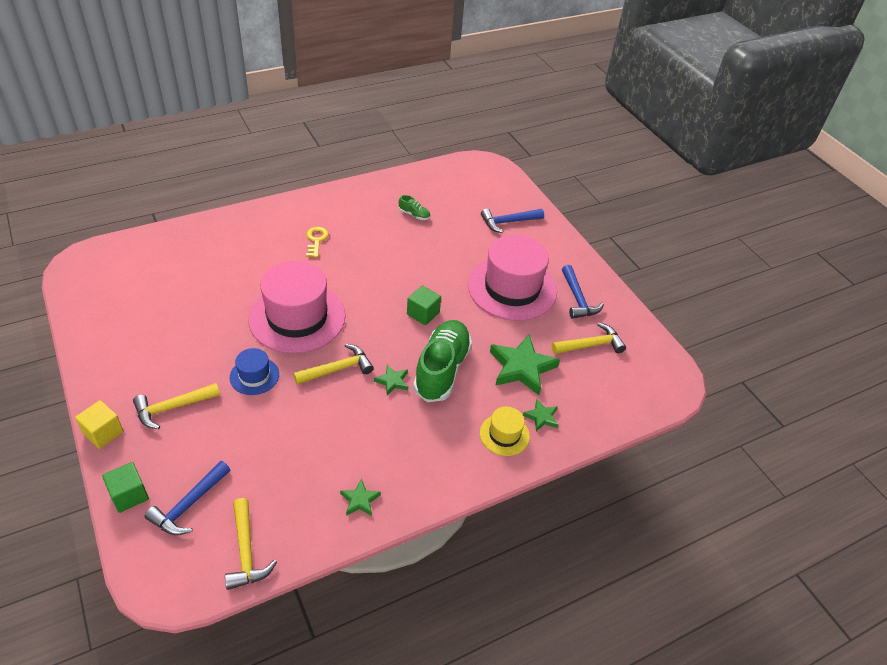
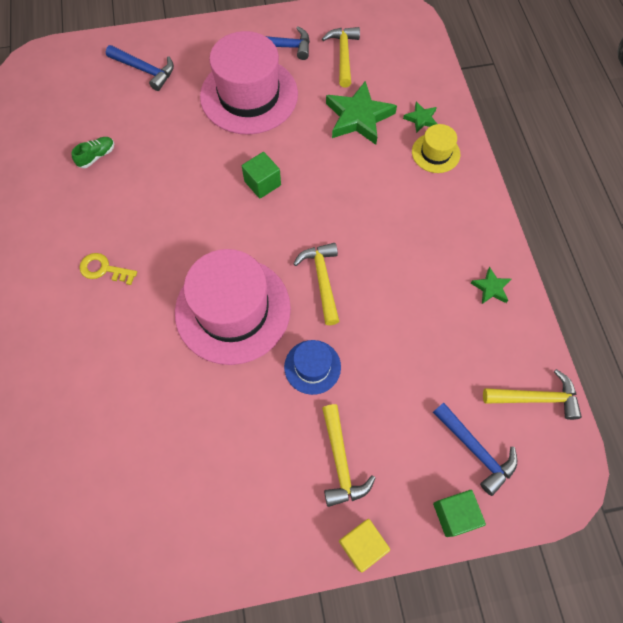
camera: 70 degrees left, 20 degrees up
(392, 381) = (351, 231): green star -> none
(442, 369) = (345, 184): green shoe -> none
(508, 222) = (145, 70): blue hammer -> blue hammer turned 60 degrees counterclockwise

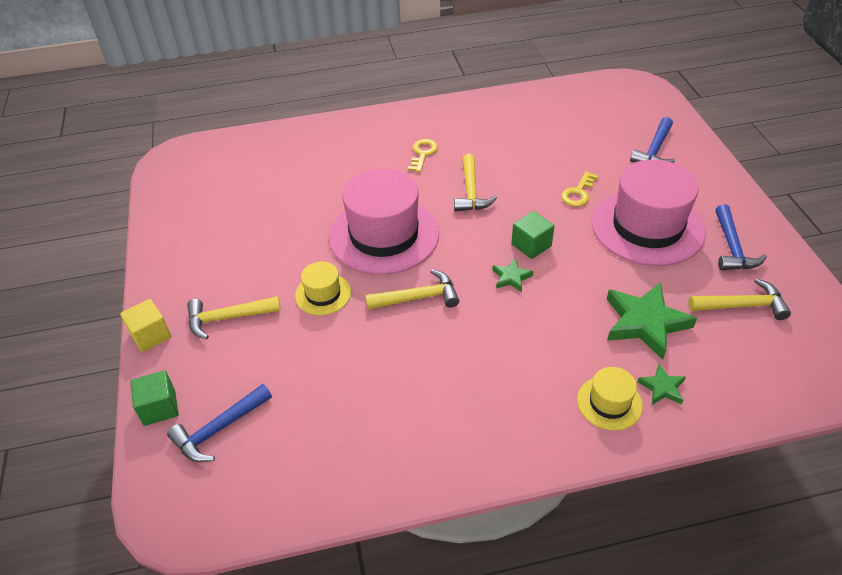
camera: 90 degrees right, 20 degrees down
(97, 156) = (540, 134): green shoe -> none
(195, 137) = (578, 193): none -> yellow key
(312, 367) = (323, 294): blue hat -> yellow hat
(491, 288) = (413, 456): green star -> green star (511, 277)
(536, 398) = (269, 495): yellow hammer -> yellow hammer (471, 191)

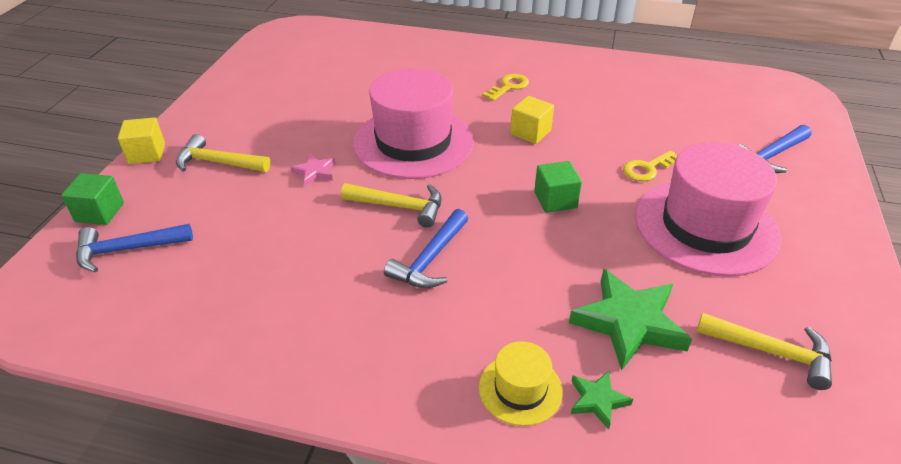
camera: 25 degrees right, 5 degrees down
(323, 294) = (315, 172): yellow hat -> pink star
(471, 191) = (530, 132): yellow hammer -> yellow cube
(511, 277) = (509, 222): green star -> none
(732, 247) = (802, 284): blue hammer -> blue hammer (430, 259)

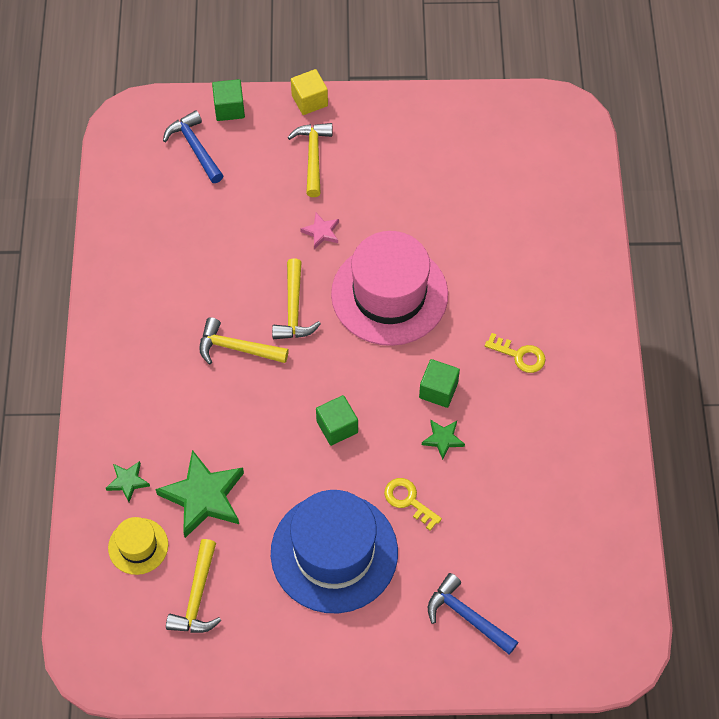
camera: 75 degrees right, 20 degrees up
(430, 259) = (237, 348): blue hammer -> yellow hammer
(520, 389) = (127, 433): yellow hat -> yellow hat (138, 546)
(530, 132) = (438, 390): yellow cube -> green cube
(583, 138) = (443, 439): none -> green star
(706, 226) = (334, 552): pink hat -> blue hat

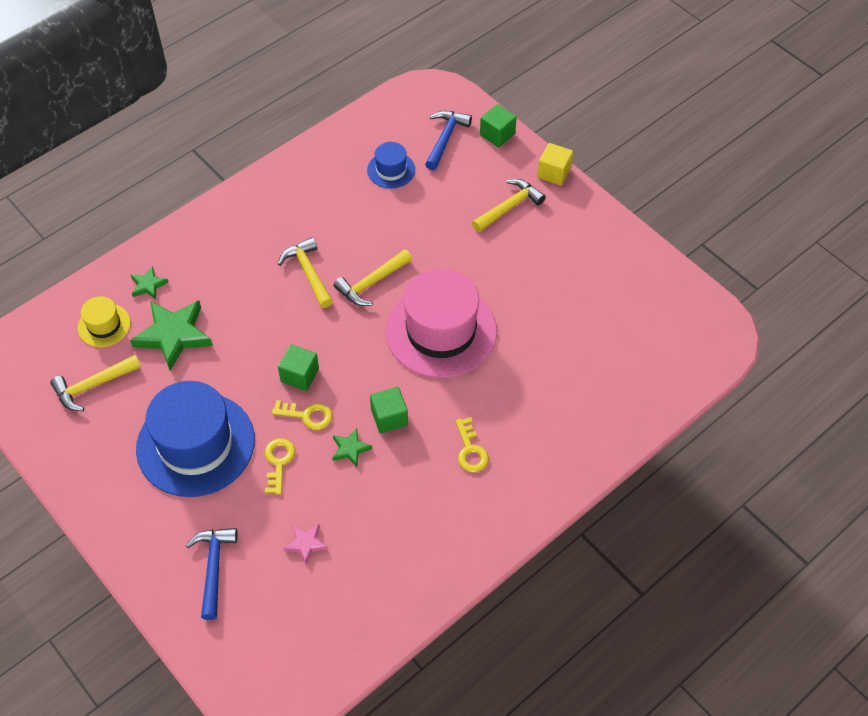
camera: 50 degrees right, 5 degrees down
(188, 210) = (391, 170): none -> blue hat
(321, 232) = (451, 255): pink star -> pink star (306, 543)
(382, 448) = (307, 415): none -> yellow key

